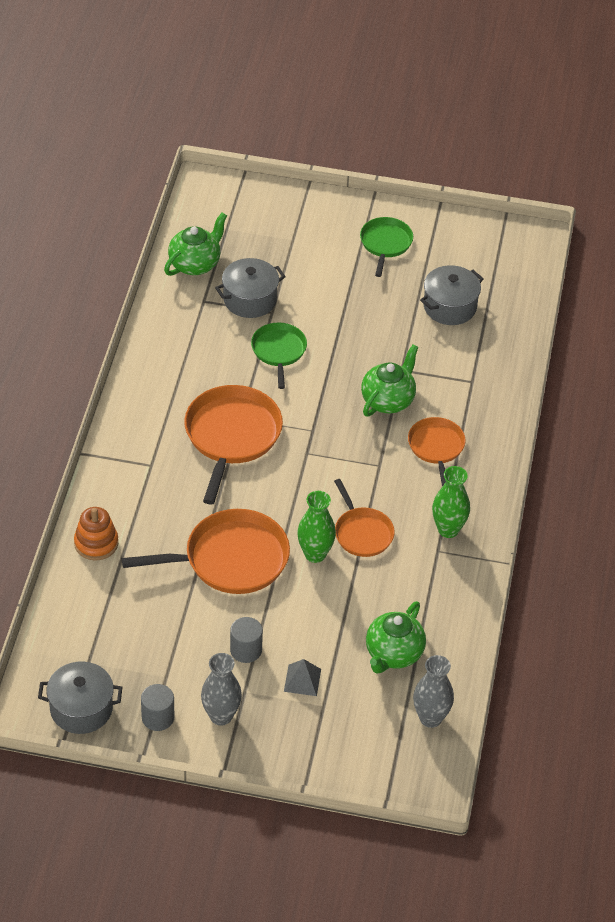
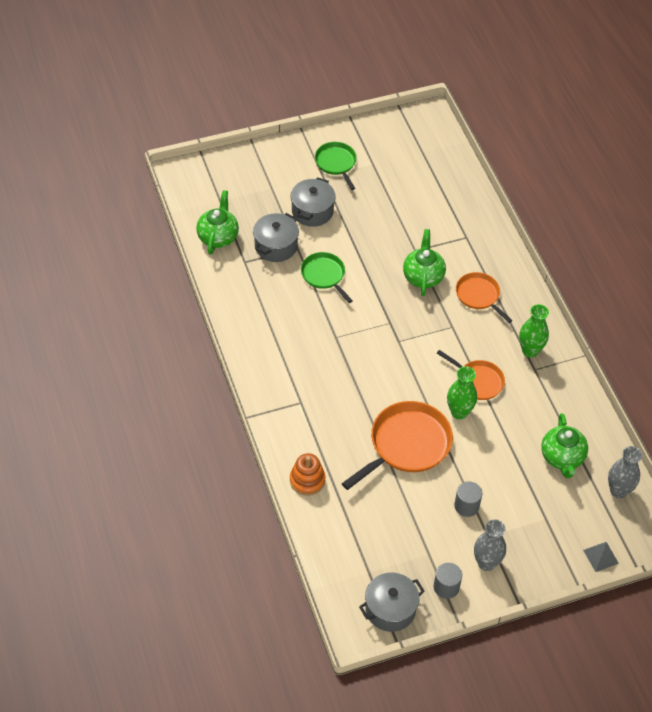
camera: 30 degrees left, 5 degrees up
(231, 436) = (339, 353): orange pan -> none
(302, 680) = (519, 508): grey pyramid -> grey pyramid (600, 556)
(450, 307) = (412, 190): grey pot -> grey pot (312, 211)

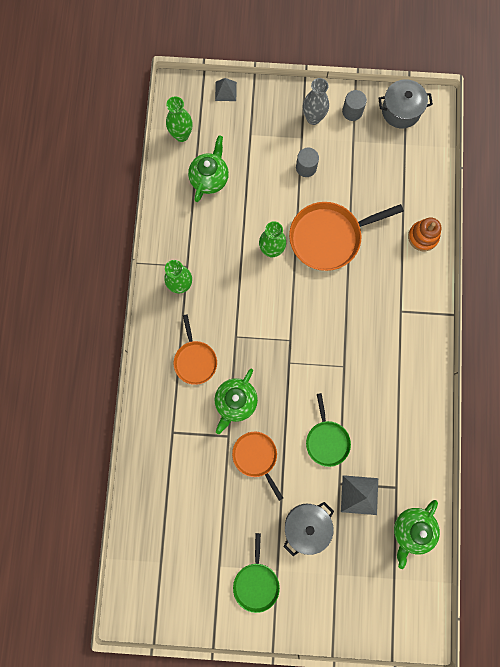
camera: 155 degrees left, 25 degrees up
(276, 246) = (359, 495): grey pot -> grey pyramid
(478, 381) = (241, 273): orange pan -> orange pan (256, 456)
(618, 491) = (181, 135): grey vase -> green vase

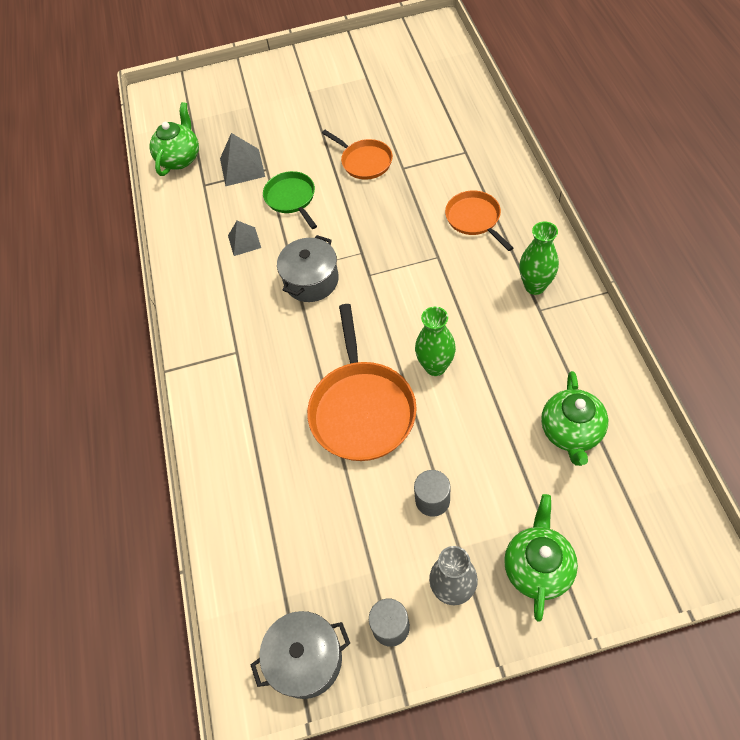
camera: 170 degrees right, 20 degrees down
(181, 135) = (651, 483): green vase -> none
(225, 91) = (623, 586): grey pyramid -> grey pyramid (244, 241)
(235, 402) = (408, 198): green teapot -> green teapot (537, 567)
(256, 583) = (325, 78): green pan -> none
(306, 526) = (290, 128): grey pot -> grey pot (311, 280)
(328, 237) = (362, 410): orange pan -> orange pan turned 120 degrees clockwise
(423, 237) = (225, 457): orange stacking toy -> none

